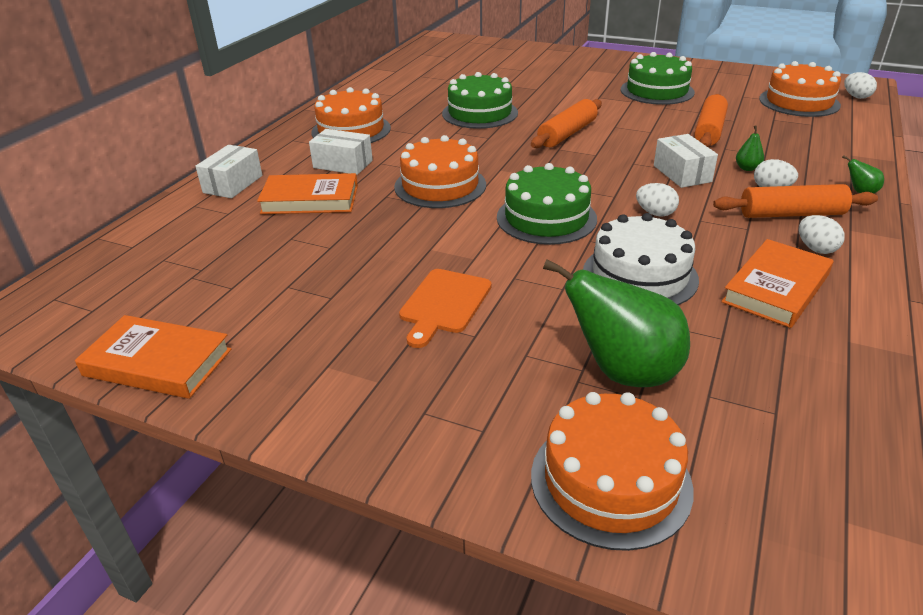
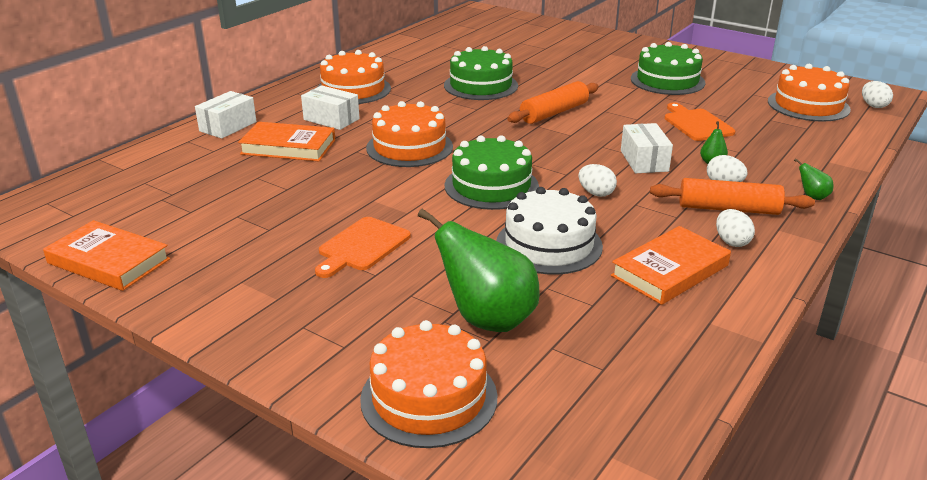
camera: 10 degrees right, 5 degrees down
(709, 131) = (696, 124): orange rolling pin -> orange cutting board

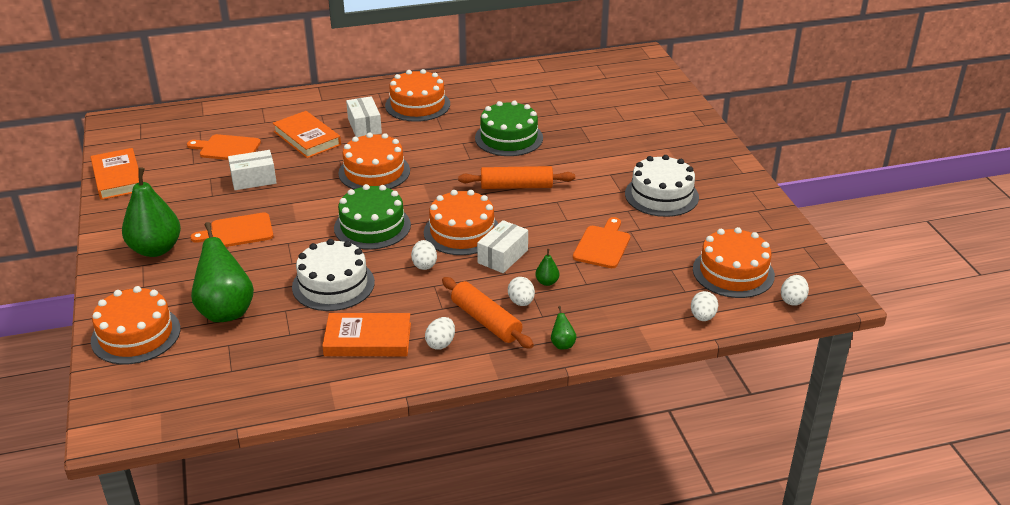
camera: 40 degrees right, 5 degrees up
(209, 185) = (227, 148): none -> orange cutting board
(228, 126) = (298, 105): white box -> white box (253, 179)
(292, 304) = (156, 249): none -> green pear
(576, 158) = (462, 232): none -> orange cake
(667, 81) = (661, 195): green cake -> white cake
(851, 138) = (702, 317): none -> white egg

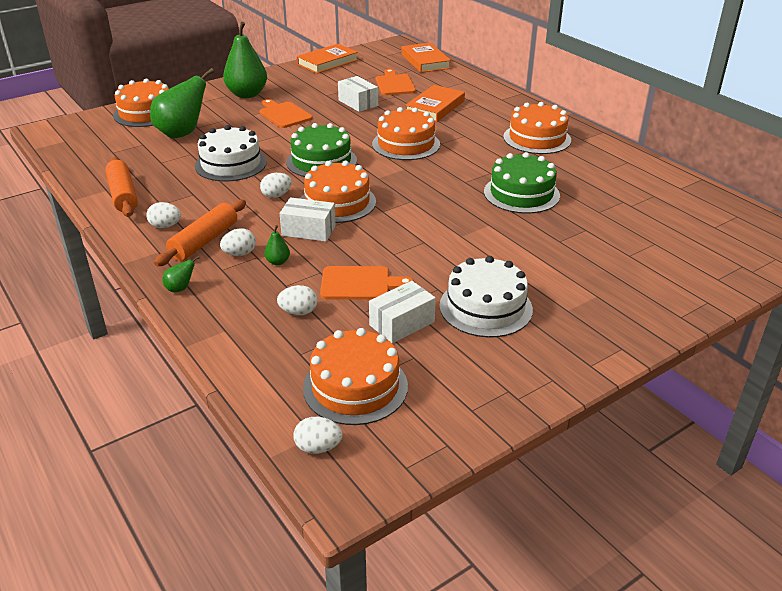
camera: 70 degrees right, 0 degrees up
(364, 126) = (476, 124): white box -> white box (402, 323)
(368, 339) = (162, 193): orange book -> orange book (425, 61)
(516, 186) = (434, 214): orange rolling pin -> orange rolling pin (123, 195)
(702, 317) = (255, 374): white egg -> white egg (298, 312)

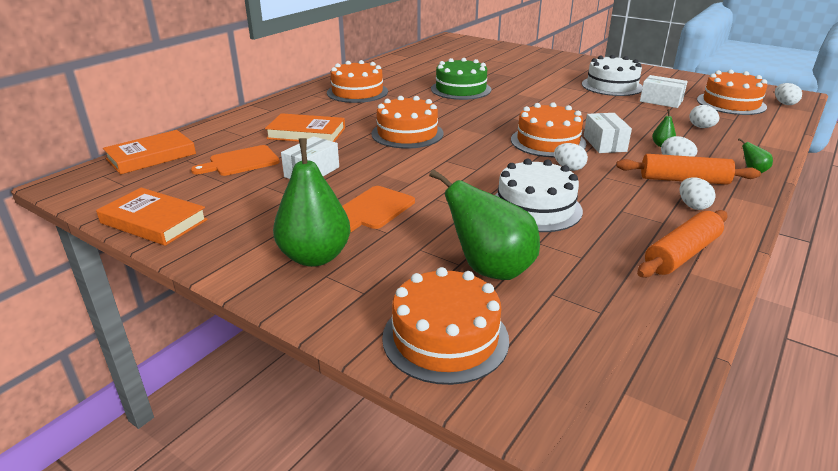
camera: 110 degrees left, 5 degrees down
(321, 161) = (479, 162): green cake -> none
(359, 284) = (642, 116): orange cutting board -> none

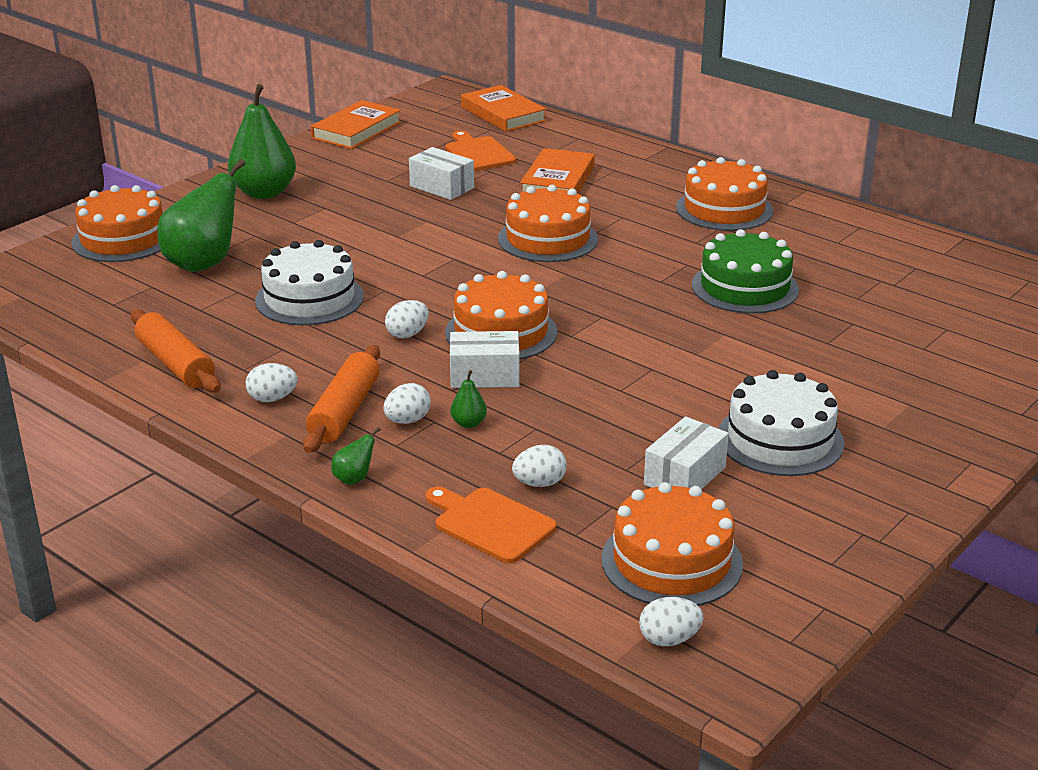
camera: 95 degrees right, 0 degrees up
(373, 209) = (341, 216): orange cutting board -> orange cutting board (490, 523)

